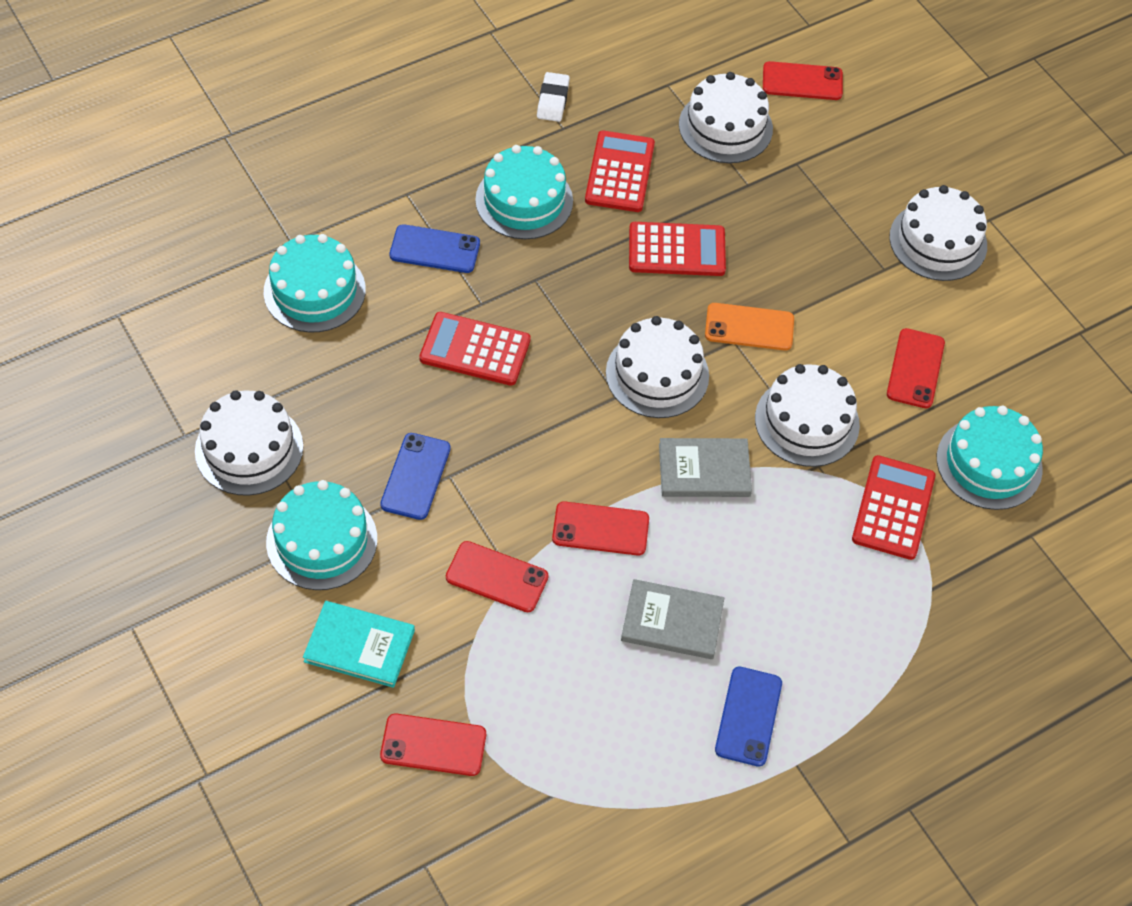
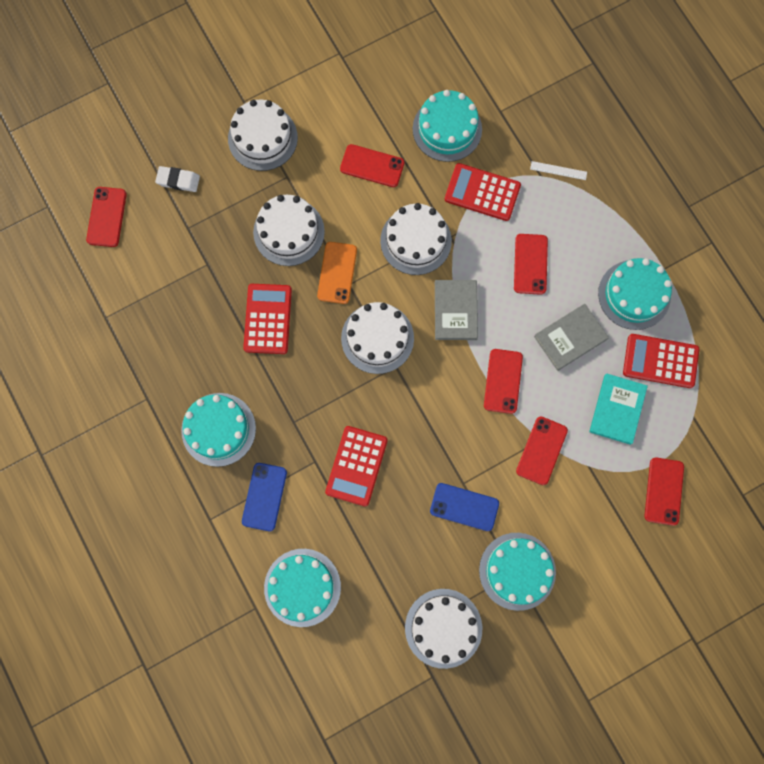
camera: 85 degrees left, 20 degrees up
(359, 646) = (596, 541): turquoise book -> turquoise book (617, 409)
(553, 100) = (118, 406): white eraser -> white eraser (178, 180)
(619, 172) = (193, 357): red calculator -> red calculator (660, 361)
(672, 621) = (570, 338): grey book -> grey book turned 45 degrees clockwise
(725, 127) = (150, 276): white cake -> white cake (289, 232)
(748, 716) = (634, 294): blue phone -> turquoise cake
(785, 570) = (530, 264): none -> red phone
(944, 614) = (558, 170): none -> white ruler

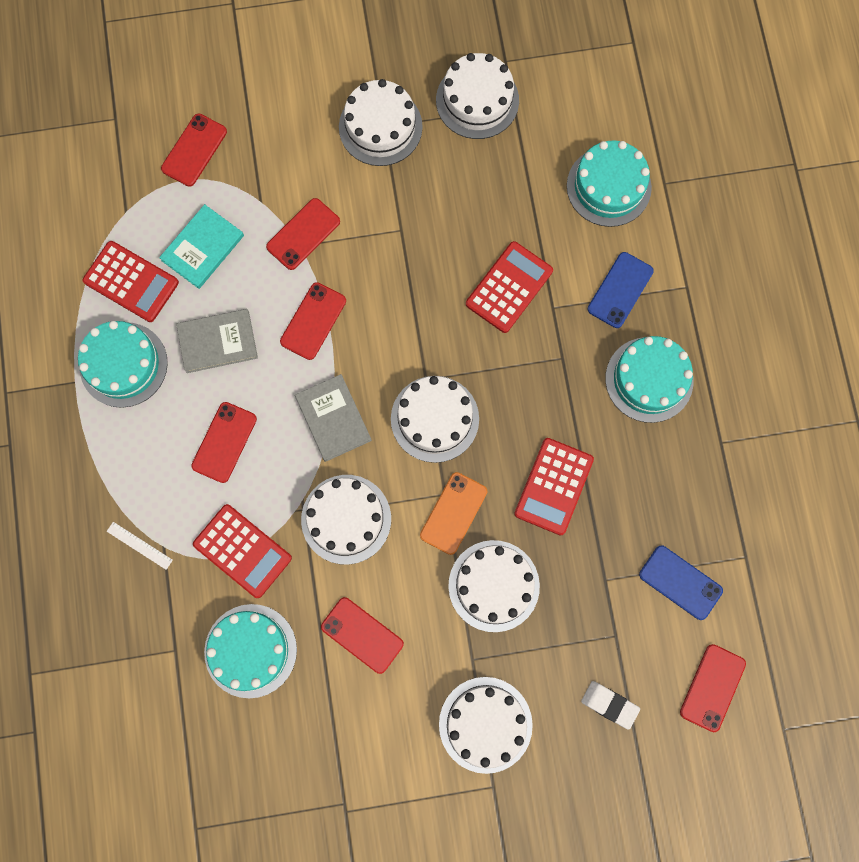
camera: 160 degrees left, 0 degrees up
(455, 311) = (333, 418): grey book -> grey book turned 45 degrees counterclockwise
(464, 507) = (409, 206): blue phone -> blue phone (680, 582)
(517, 571) = (380, 127): turquoise cake -> white cake

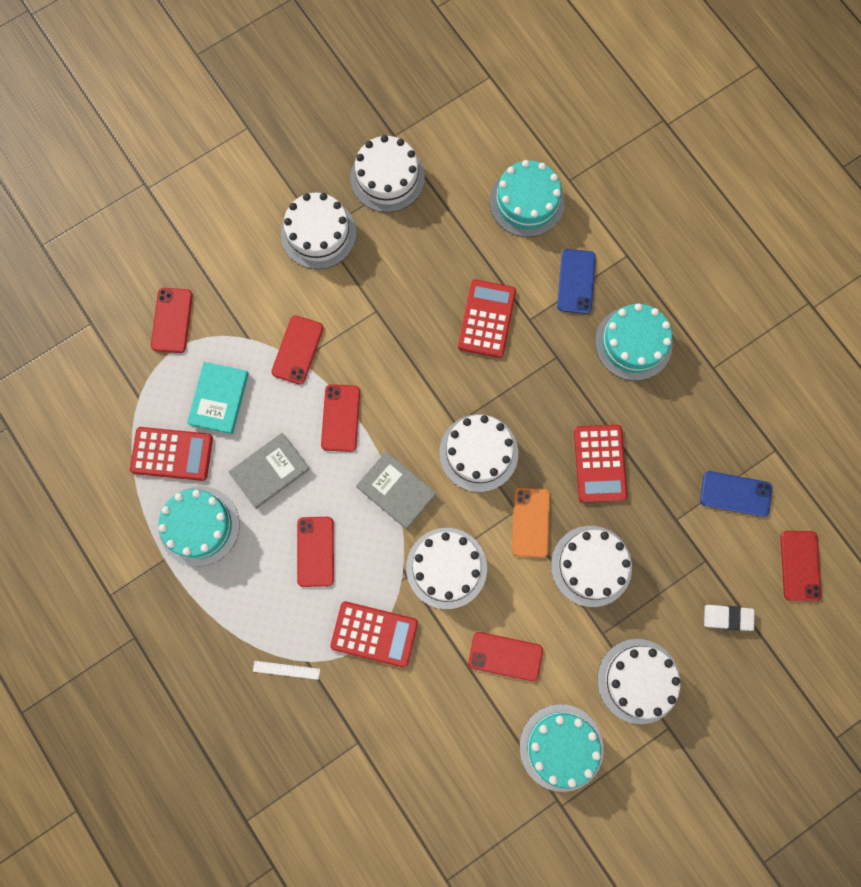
camera: 25 degrees left, 0 degrees up
(250, 650) = (421, 712): turquoise cake -> turquoise cake (561, 747)

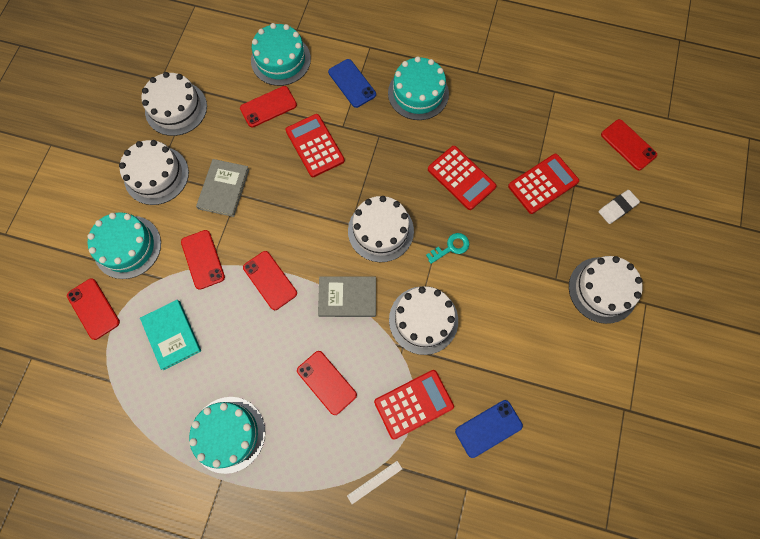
camera: 40 degrees left, 5 degrees down
(172, 454) = (167, 400): red calculator -> red calculator (543, 184)
(269, 471) = (249, 354): grey book -> grey book (224, 189)
(505, 656) = (510, 345): red phone -> red phone (268, 107)
(530, 522) = (451, 247): orange phone -> turquoise key
(561, 747) = (596, 372): turquoise cake -> turquoise cake (127, 247)
(591, 566) = (511, 243): white cake -> none
(735, 494) = (555, 133): blue phone -> blue phone (488, 428)

